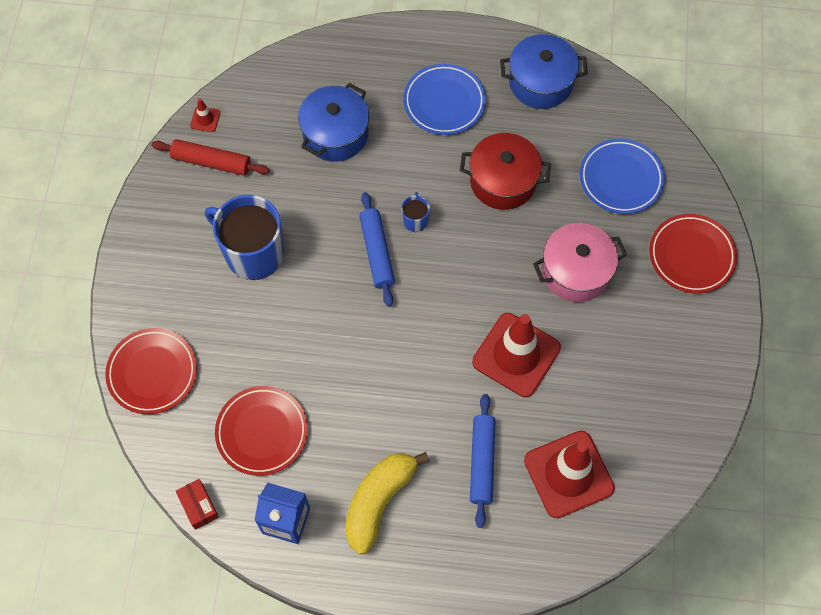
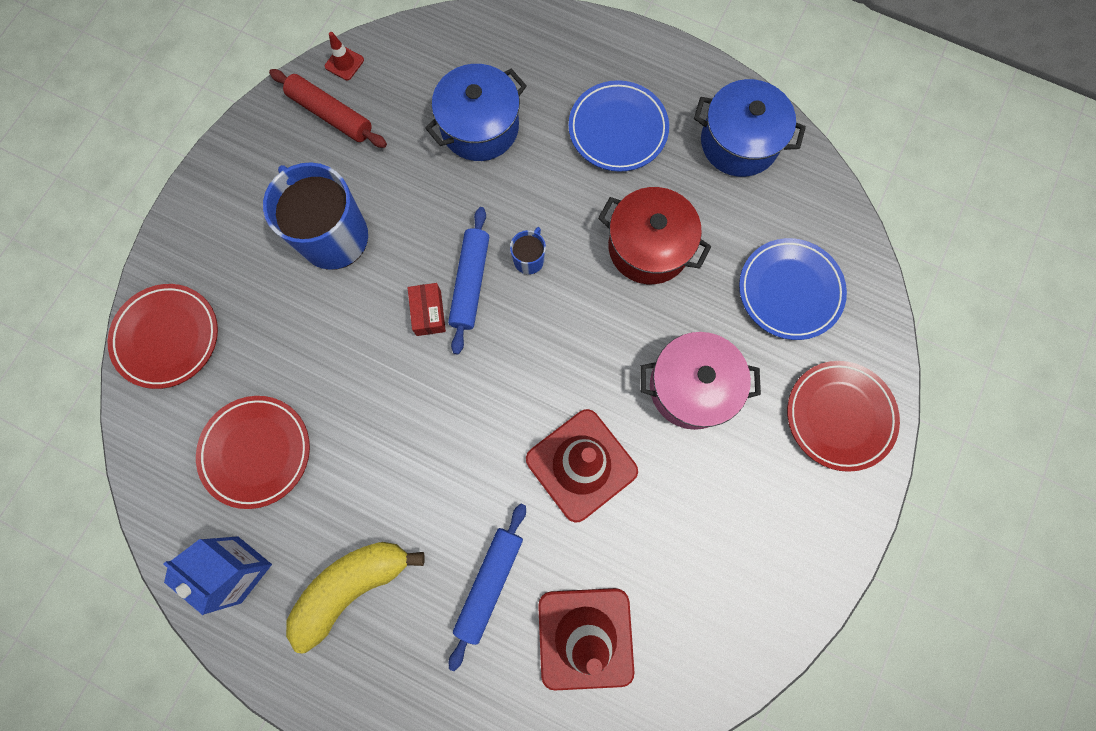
camera: 20 degrees right, 10 degrees up
(198, 506) = (152, 514): red box -> red box (428, 313)

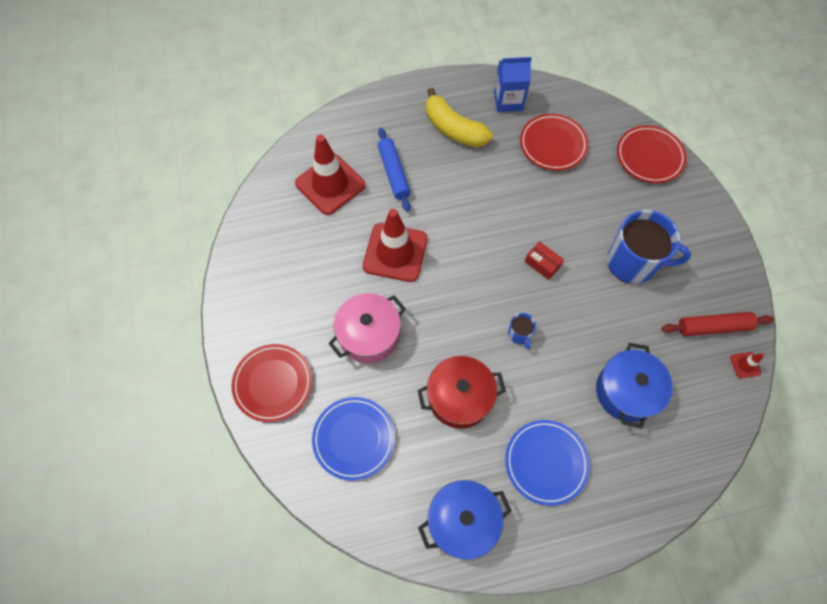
camera: 140 degrees right, 10 degrees down
(352, 586) = (454, 129): yellow banana -> yellow banana turned 120 degrees clockwise
(470, 283) = (537, 296): blue rolling pin -> none

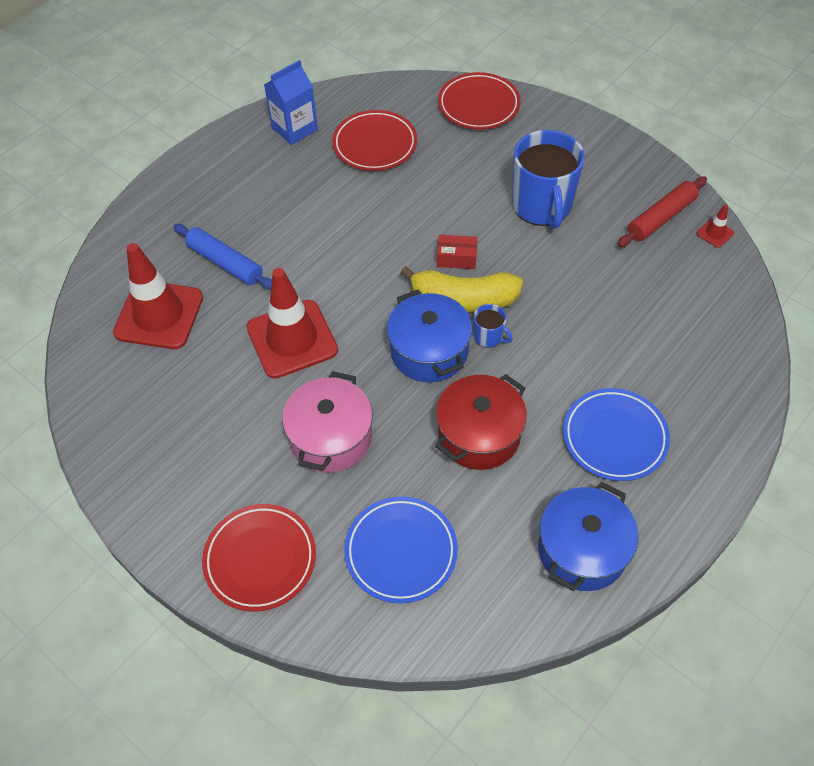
camera: 35 degrees left, 10 degrees down
(454, 129) = (257, 185): yellow banana -> yellow banana (463, 300)
(626, 391) = (633, 323): blue pot -> blue pot (429, 351)
(632, 262) = (542, 206): blue mug -> blue mug turned 105 degrees clockwise

